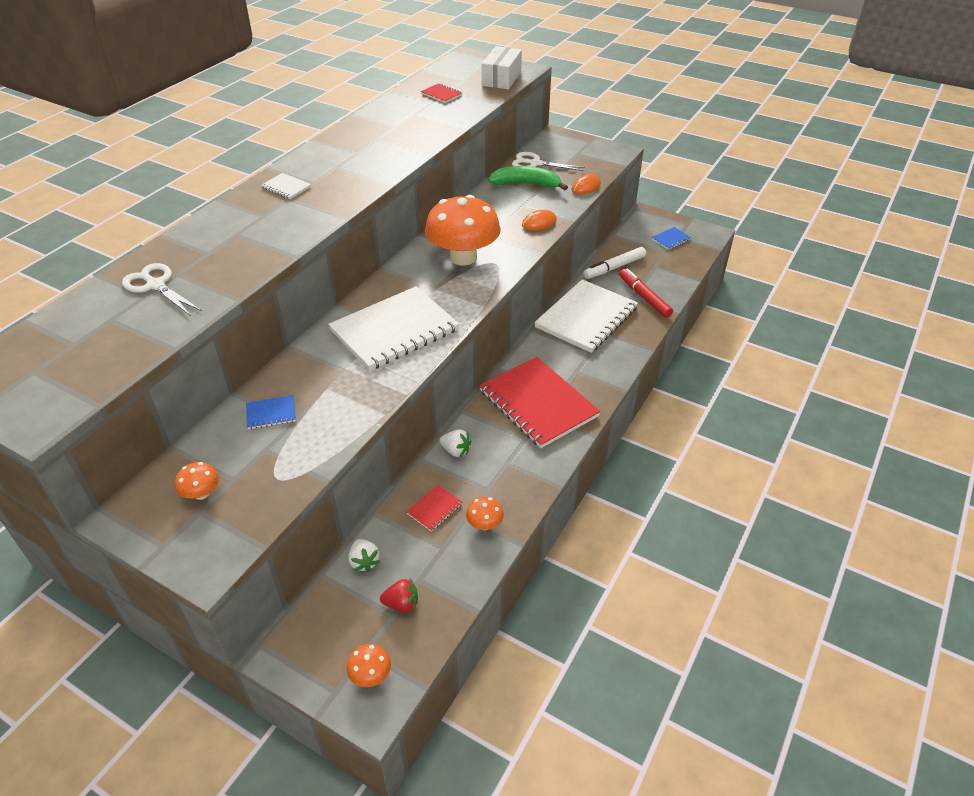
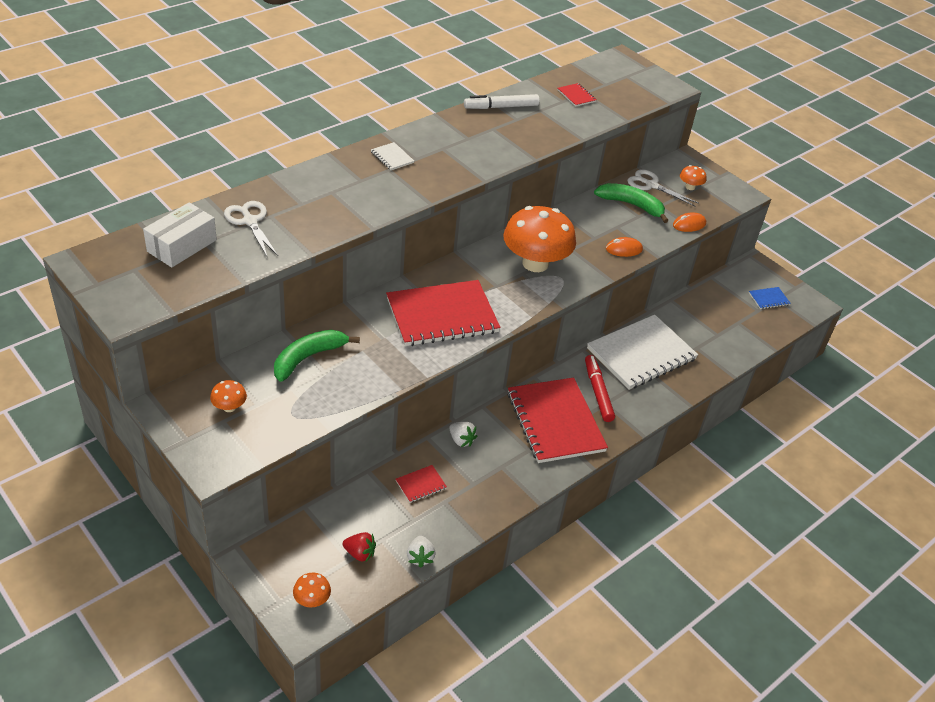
camera: 15 degrees right, 0 degrees up
(271, 413) = (308, 357): blue notebook -> green banana
(364, 562) = (343, 508): white strawberry -> white strawberry (420, 557)
(394, 330) = (442, 315): white notebook -> red notebook
(484, 524) = (457, 512): orange mushroom -> orange mushroom (690, 187)
(501, 78) = (644, 93): white box -> white box (182, 246)
(614, 268) = (695, 312): white marker -> white marker (501, 107)
(644, 297) = (709, 351): red marker -> red marker (598, 392)

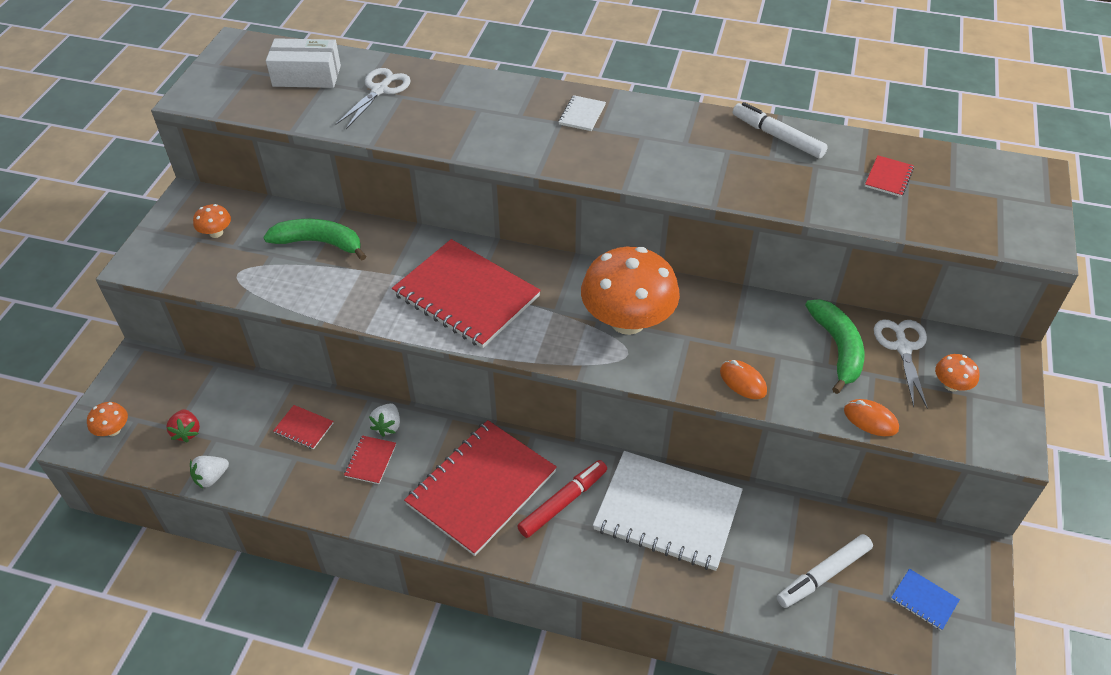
camera: 60 degrees right, 5 degrees up
(484, 463) = (371, 460): none -> red notebook
(728, 322) = (823, 575): none -> white marker

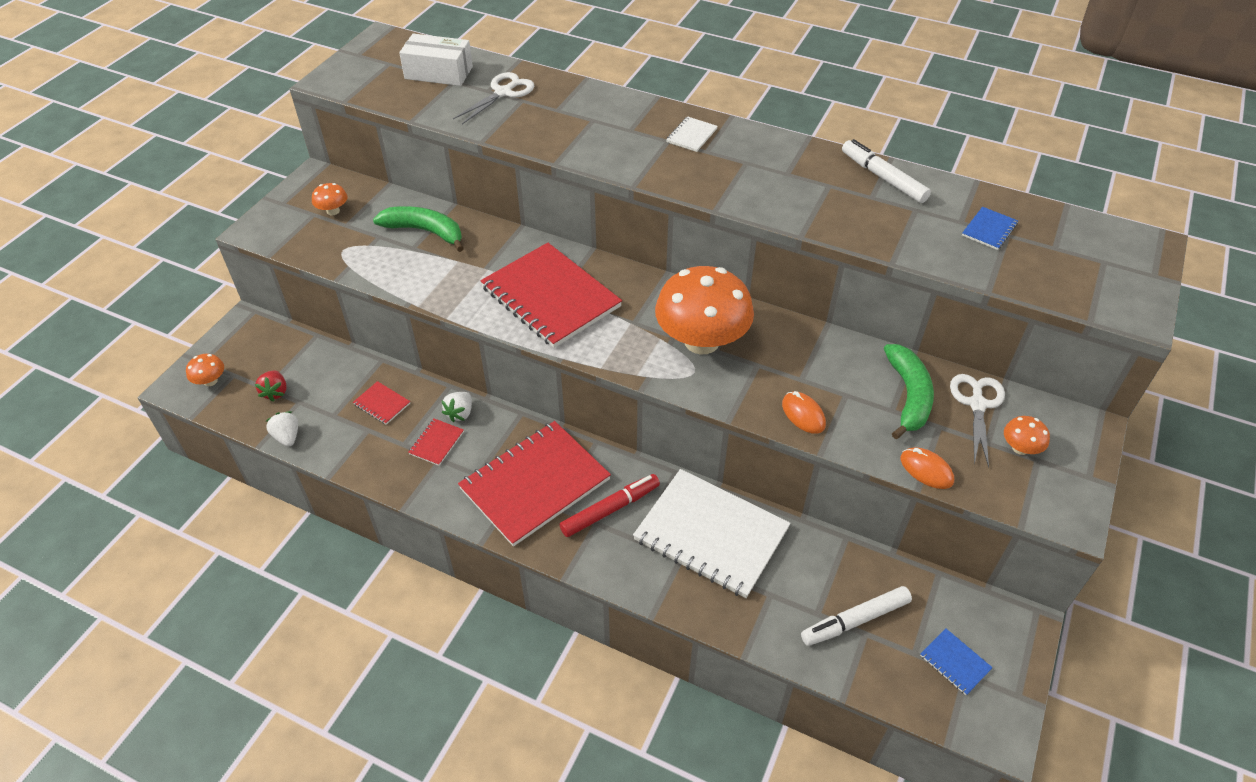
camera: 10 degrees right, 0 degrees up
(211, 478) = (287, 437): white strawberry -> white strawberry turned 90 degrees clockwise
(888, 177) = (989, 229): red notebook -> blue notebook

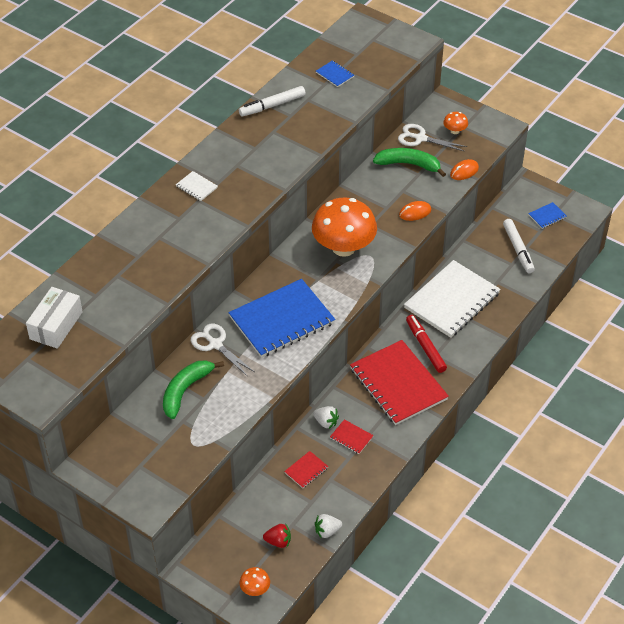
camera: 80 degrees left, 0 degrees up
(333, 211) = (139, 452): orange mushroom -> none
(503, 92) = (102, 286): white scissors -> white scissors (215, 344)
(551, 297) = (282, 320): red notebook -> blue notebook

